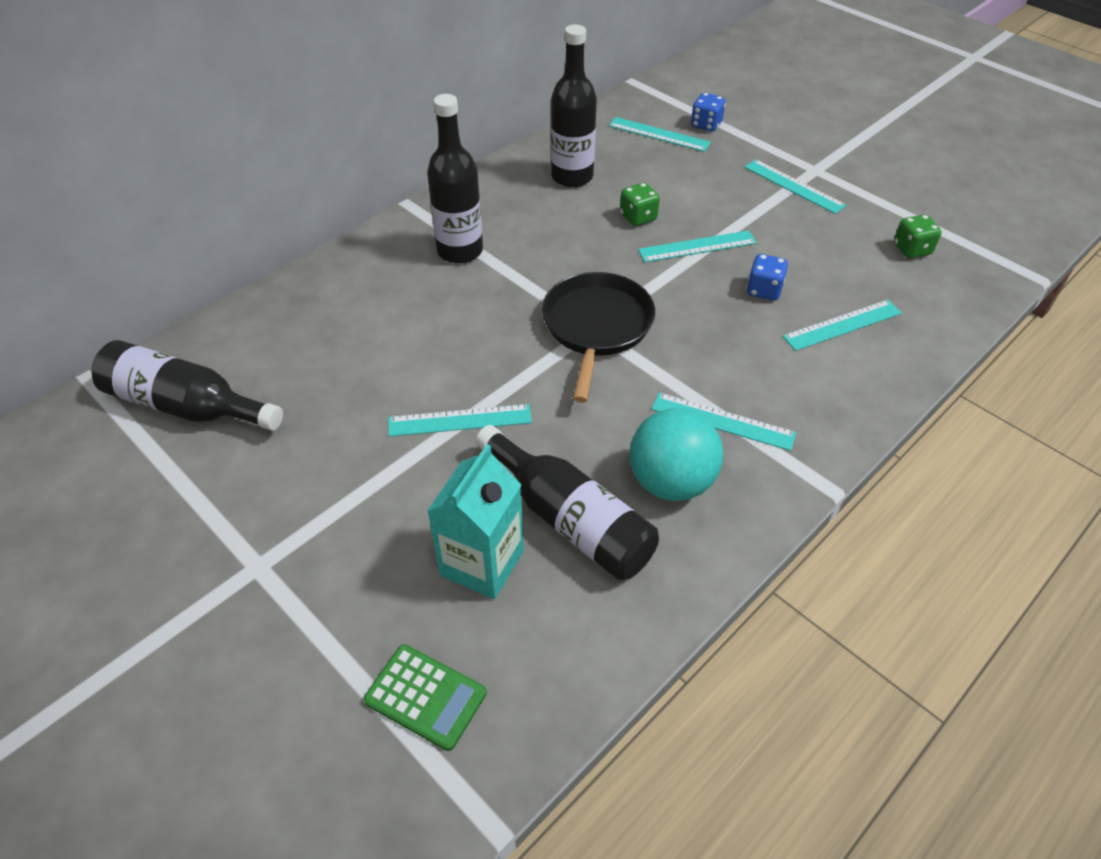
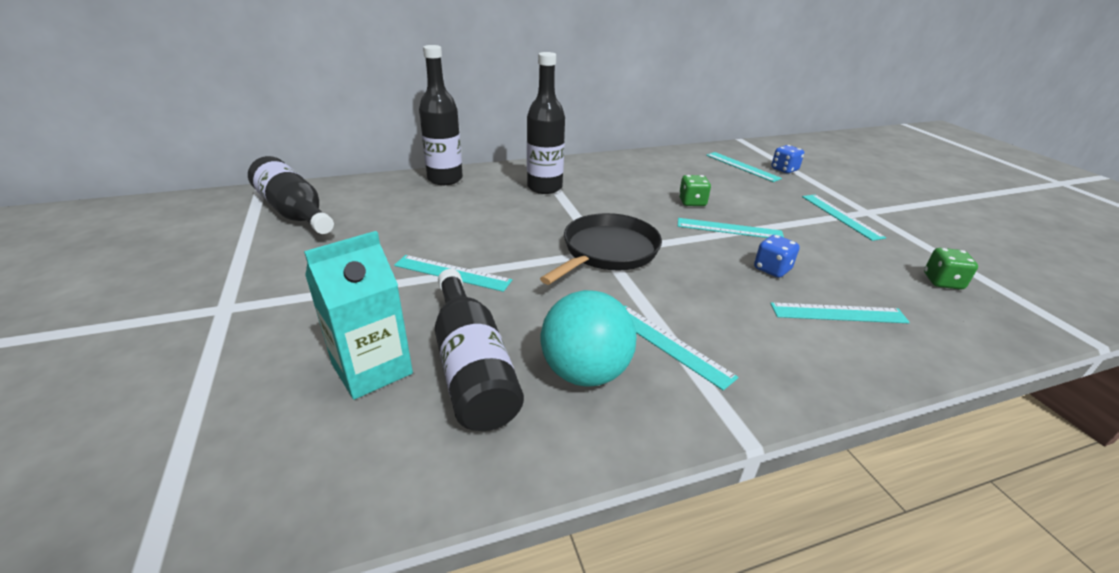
camera: 25 degrees right, 15 degrees down
(425, 697) = (220, 451): green calculator -> none
(572, 177) = (658, 172): black bottle -> black bottle (445, 179)

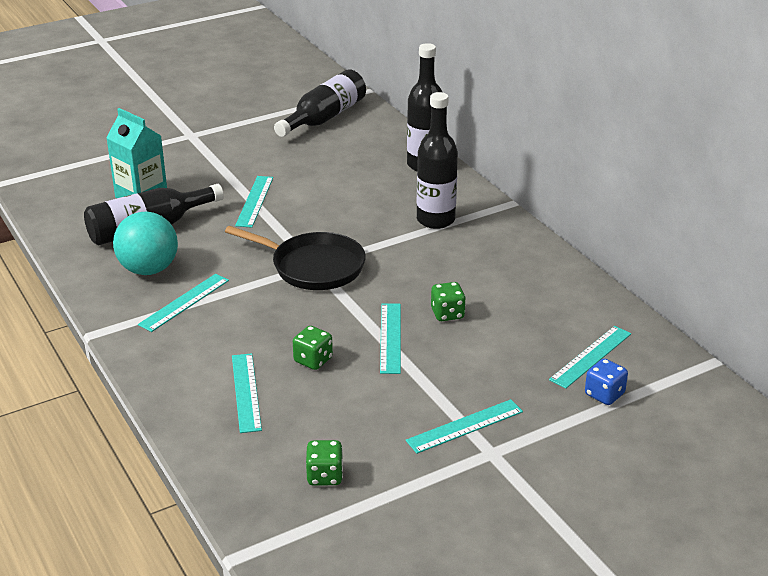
camera: 80 degrees right, 0 degrees up
(772, 269) = (313, 360): blue dice -> green dice

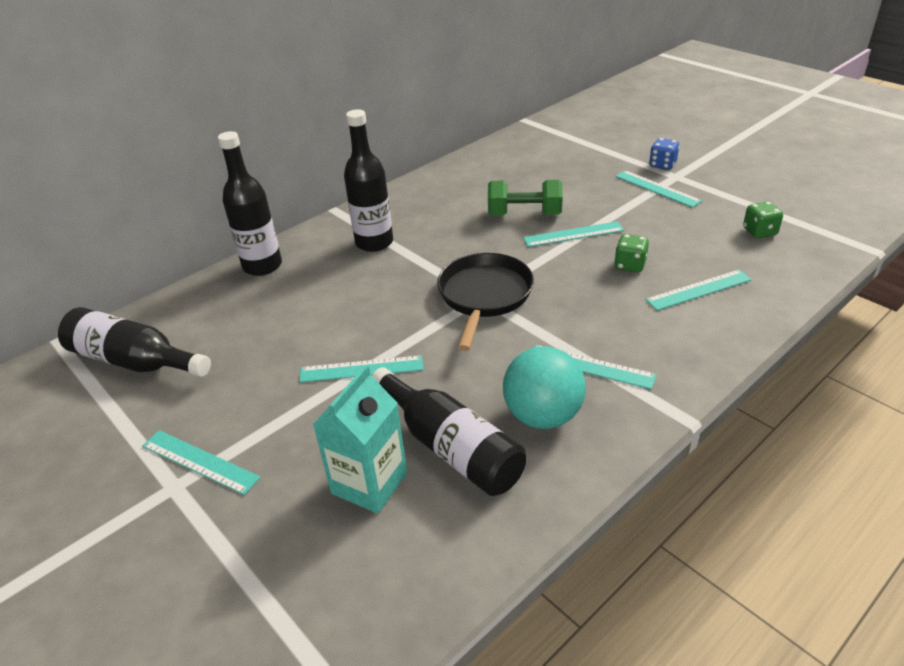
camera: 100 degrees left, 5 degrees up
(447, 314) = (524, 214): green dice -> green dumbbell
(590, 356) = (544, 156): turquoise ruler -> turquoise ruler (199, 462)
(604, 394) = (584, 148): blue dice -> blue dice (662, 165)

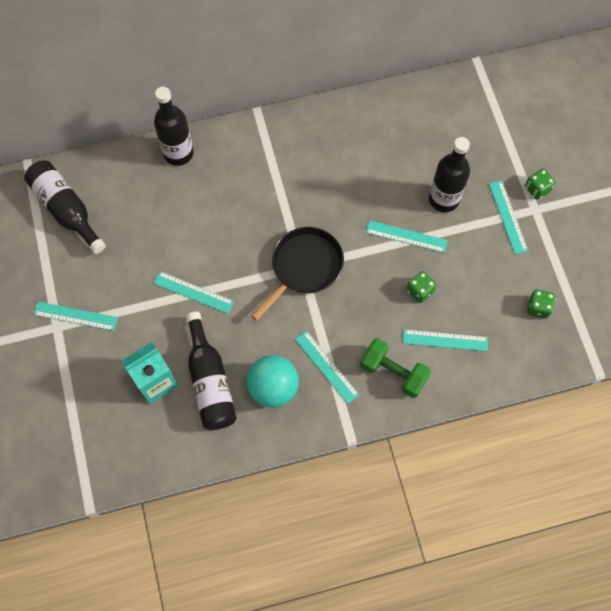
camera: 25 degrees right, 30 degrees up
(199, 462) = (75, 316): turquoise ruler -> turquoise ruler turned 45 degrees counterclockwise
(374, 242) = (264, 168): black bottle -> black bottle (444, 199)
(524, 214) = (388, 194): green dumbbell -> green dumbbell (393, 373)
(662, 165) = (537, 189): blue dice -> green dice

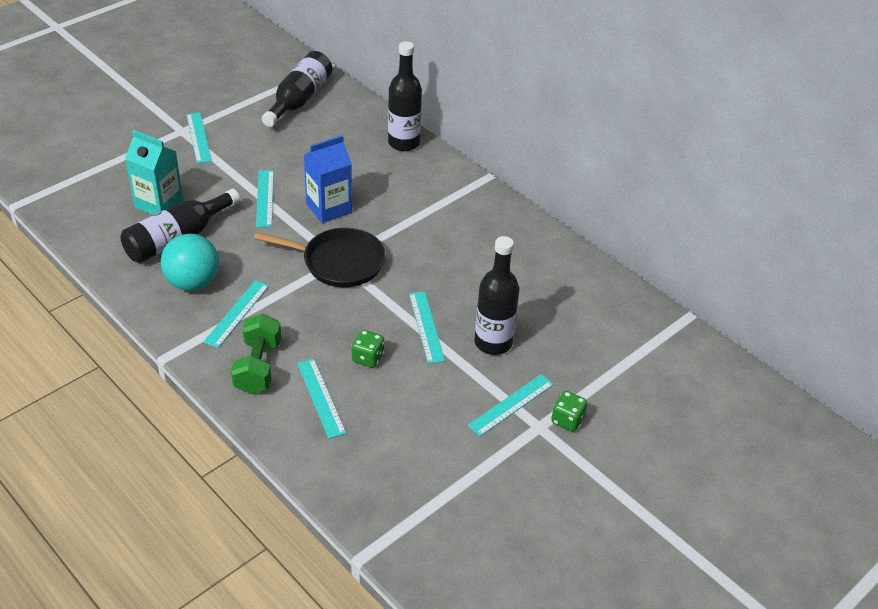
camera: 60 degrees right, 25 degrees down
(233, 247) = (329, 208): none -> blue carton
(538, 308) = (412, 469): green dice -> none

